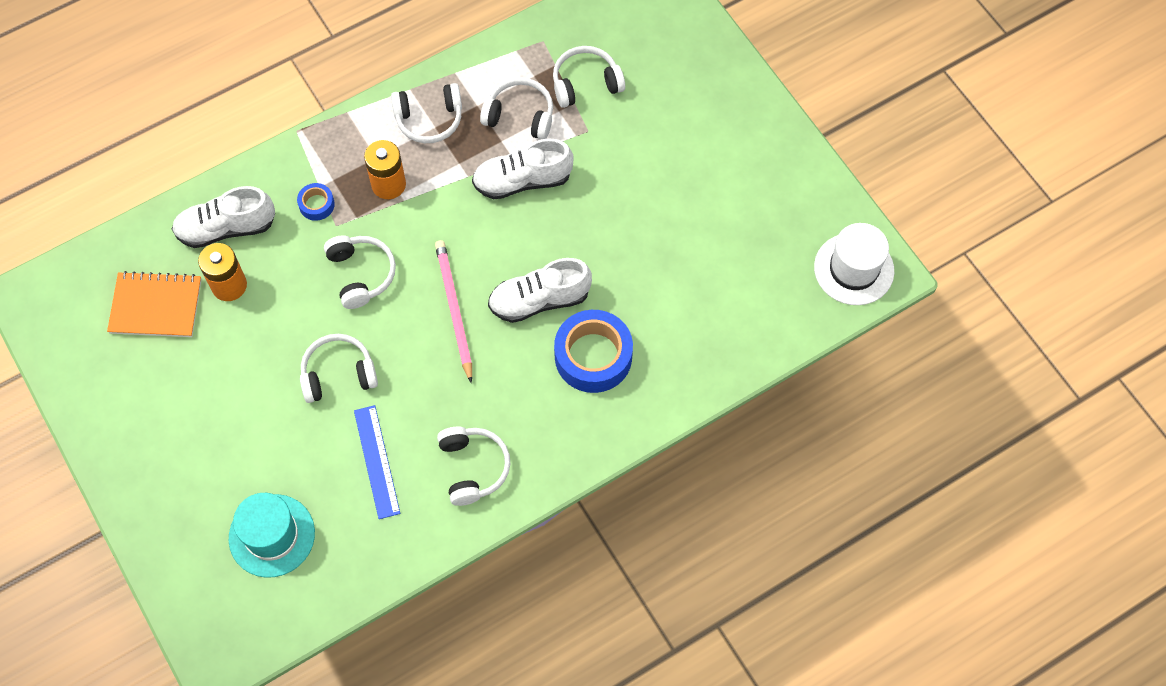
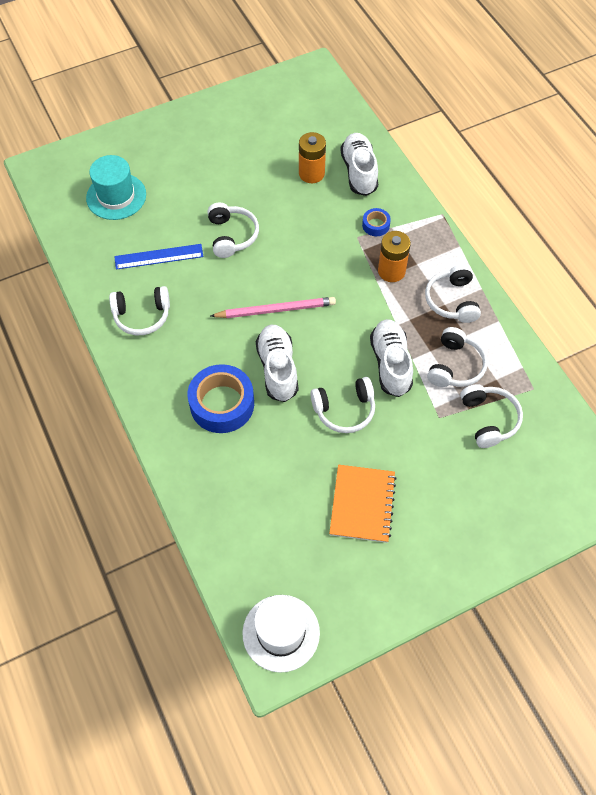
camera: 95 degrees right, 5 degrees down
(156, 306) = (299, 134): orange notebook -> orange notebook (362, 504)
(361, 274) = (313, 251): white headphones -> white headphones (344, 410)

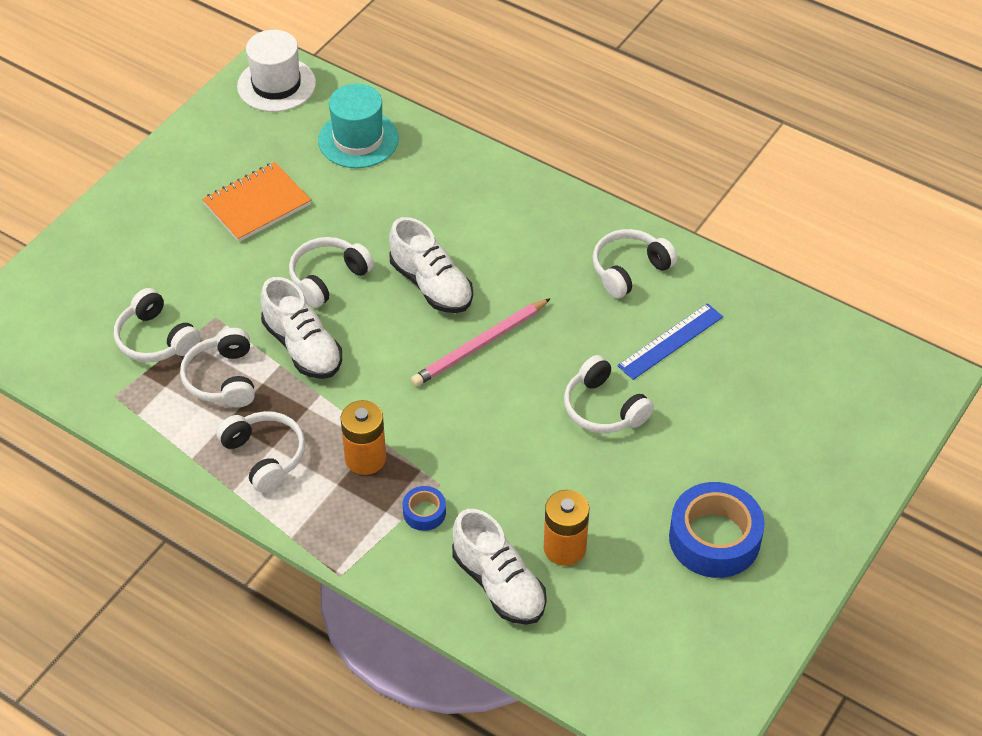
camera: 150 degrees right, 10 degrees down
(116, 196) = (794, 389): turquoise hat -> turquoise hat (358, 139)
(222, 404) = (467, 226): blue tape -> blue tape (714, 538)
(362, 504) = (257, 204): orange notebook -> orange notebook turned 75 degrees clockwise

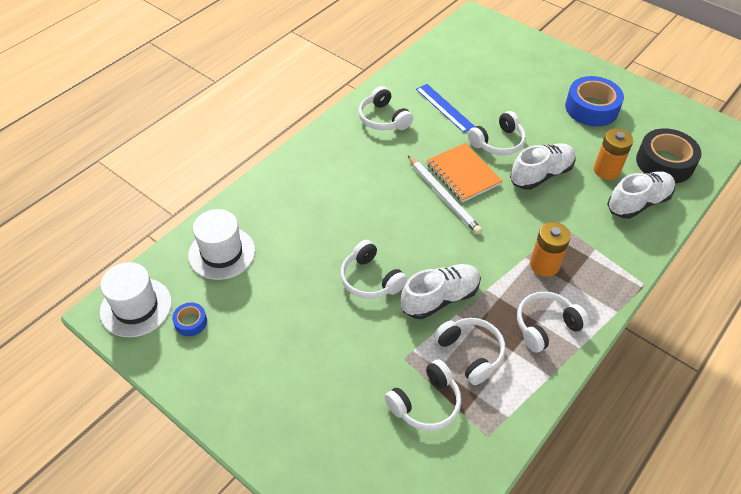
camera: 85 degrees left, 0 degrees up
(223, 379) = (470, 353): white headphones -> white headphones turned 120 degrees counterclockwise
(257, 204) = (280, 325): orange notebook -> orange notebook (463, 174)
(358, 139) = (222, 253): turquoise hat -> white hat
(424, 512) = (587, 235): blue tape -> blue tape (191, 322)
(431, 285) = (385, 218): white shoe -> white shoe (541, 175)
(480, 345) = (443, 196): pink pencil -> white pencil
(596, 632) = (664, 163): none -> black tape

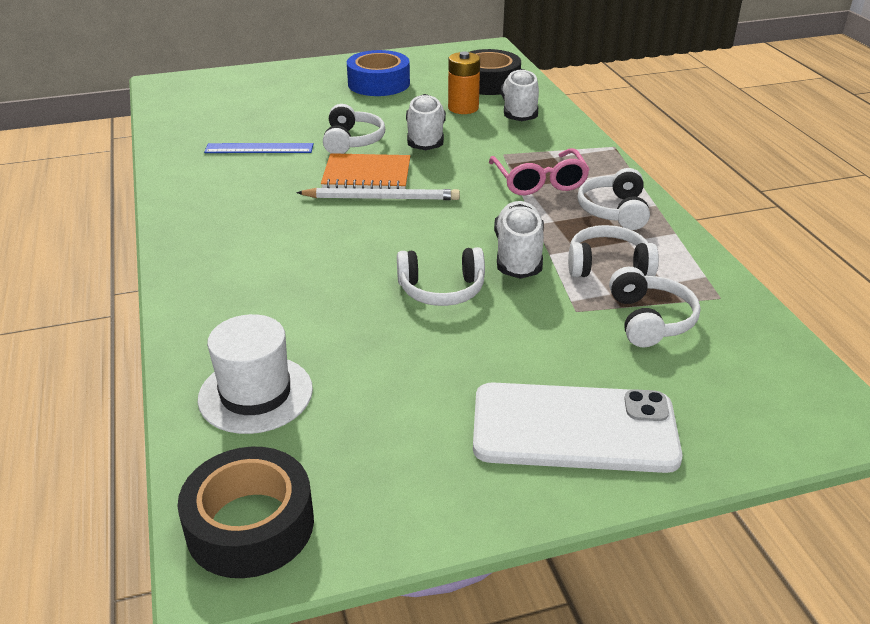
camera: 55 degrees left, 15 degrees down
(136, 307) = (250, 525): white hat -> black tape
(191, 322) = (344, 472): blue tape -> none
(289, 408) = (574, 428): none -> white phone
(383, 119) = (215, 188): white headphones -> none
(544, 265) = (539, 182): orange battery -> pink glasses

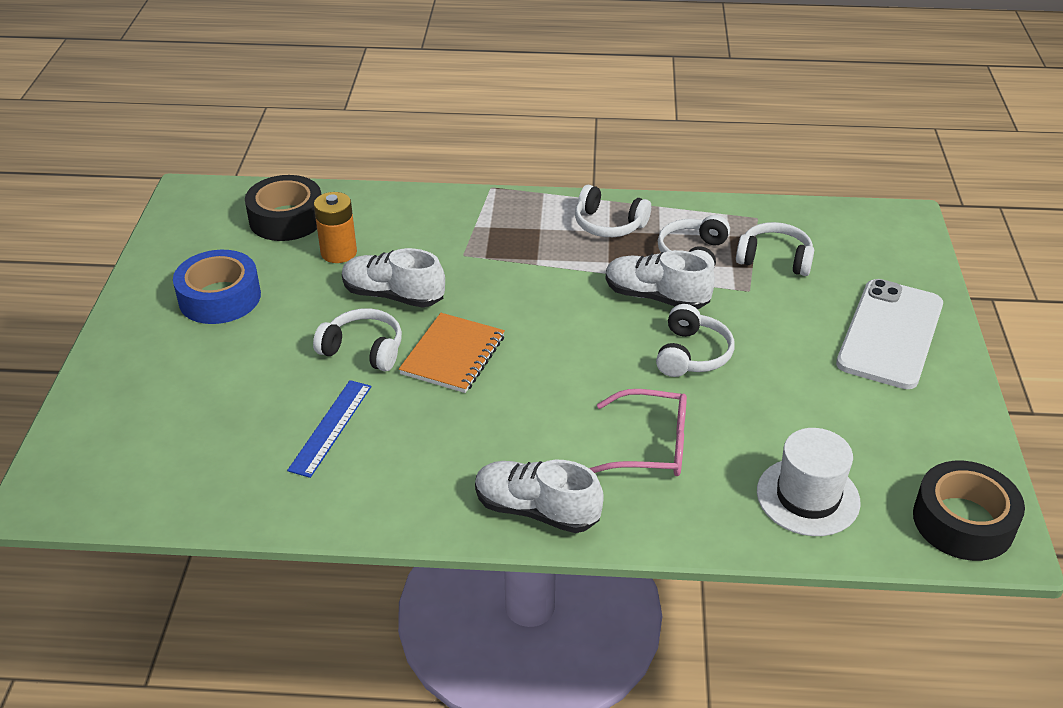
camera: 70 degrees left, 5 degrees up
(381, 198) = (508, 355): white pencil -> none
(519, 111) = (375, 218): white shoe -> white shoe (536, 510)
(539, 182) = (533, 249): pink glasses -> pink glasses (651, 445)

